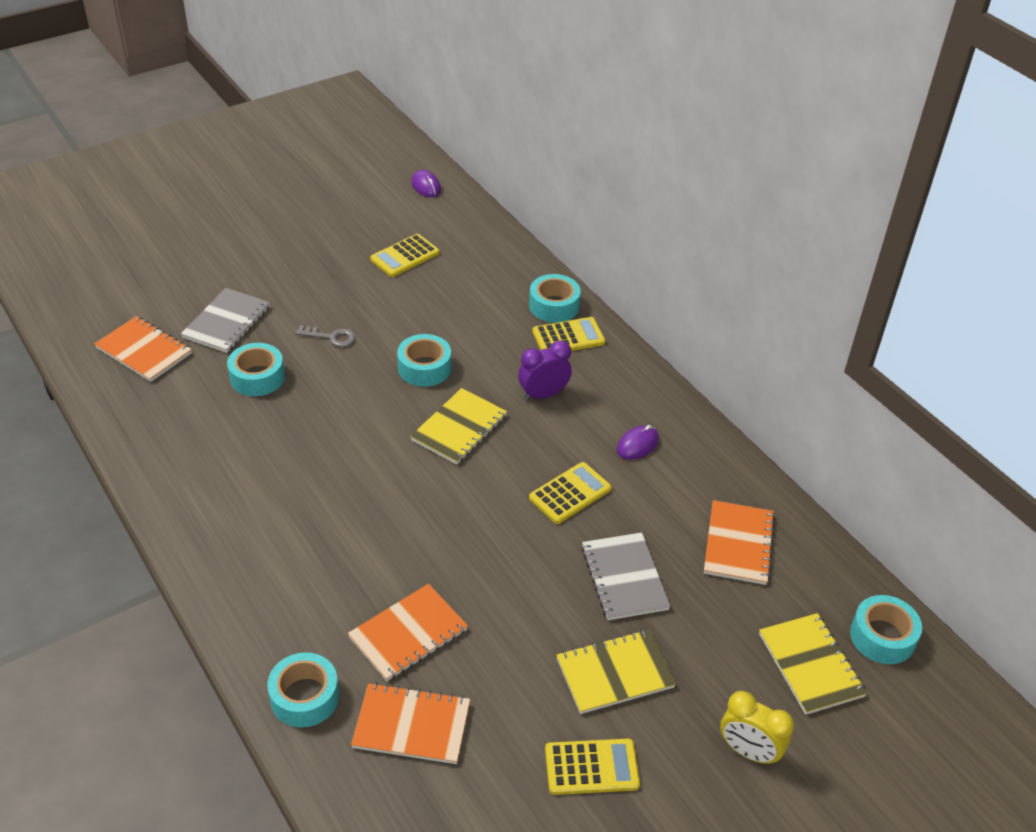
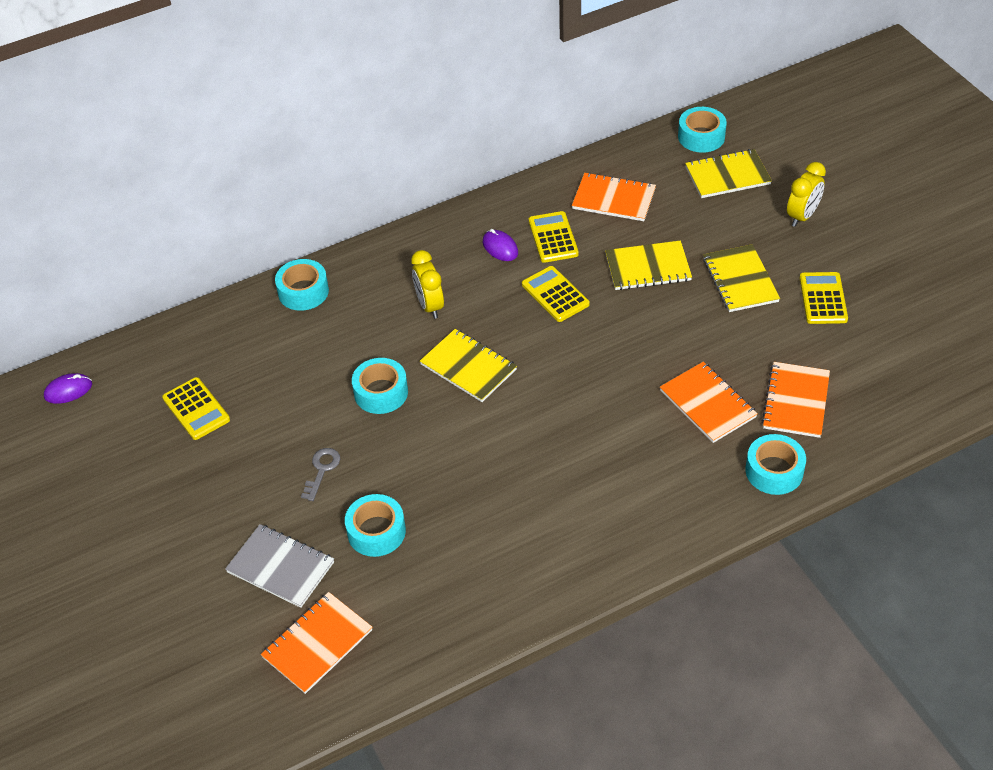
camera: 80 degrees left, 5 degrees up
(543, 395) = (430, 306): purple clock -> yellow clock
(568, 337) = (351, 284): yellow calculator -> yellow calculator (553, 238)
(624, 578) = (648, 268): grey notebook -> yellow notebook

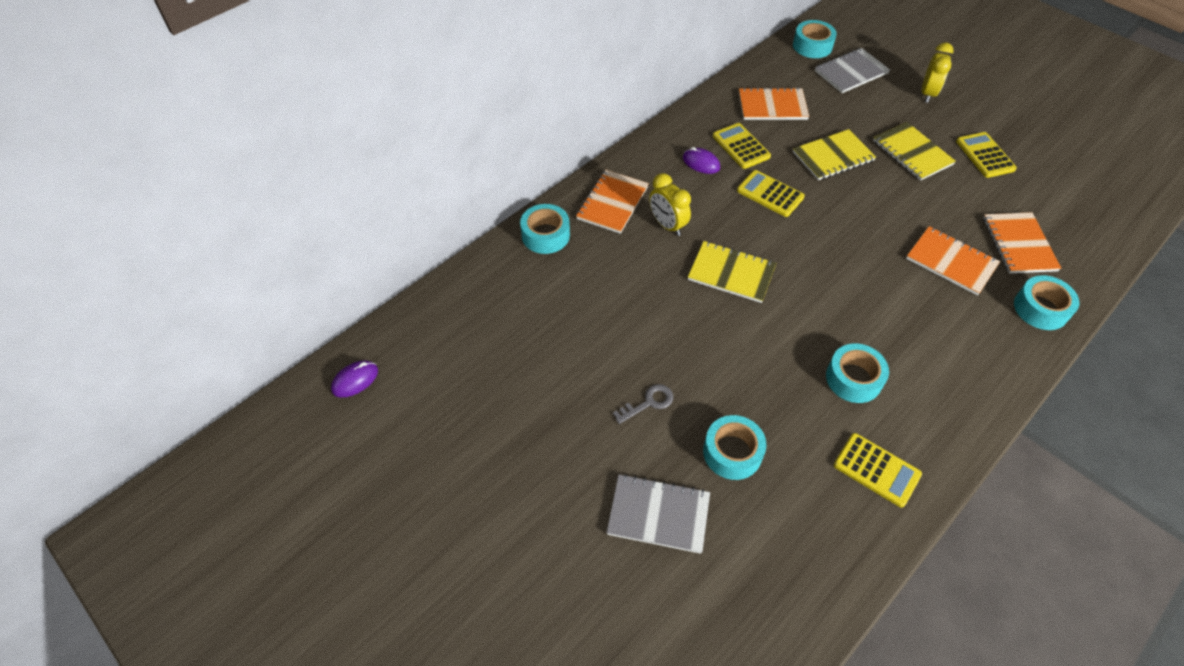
camera: 20 degrees left, 5 degrees up
(196, 409) = (495, 370): yellow calculator -> yellow calculator (876, 470)
(317, 644) = (736, 589): orange notebook -> orange notebook (612, 203)
(321, 470) = (648, 403): grey key -> grey key turned 60 degrees clockwise
(381, 392) = (665, 314): turquoise tape -> turquoise tape (853, 379)
(727, 176) = (851, 72): yellow notebook -> grey notebook

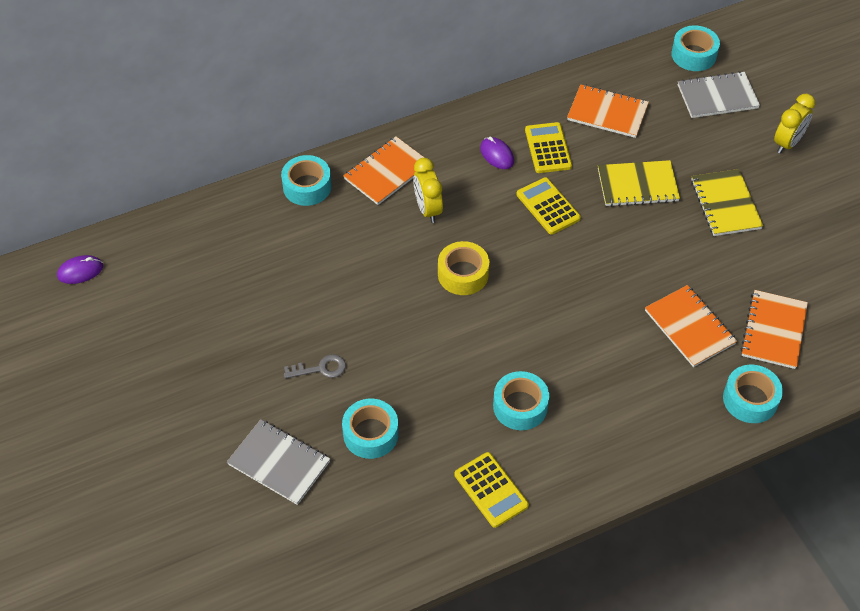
camera: 20 degrees right, 0 degrees up
(731, 273) = (463, 274): yellow notebook -> yellow tape
(985, 155) = (803, 228): yellow calculator -> none

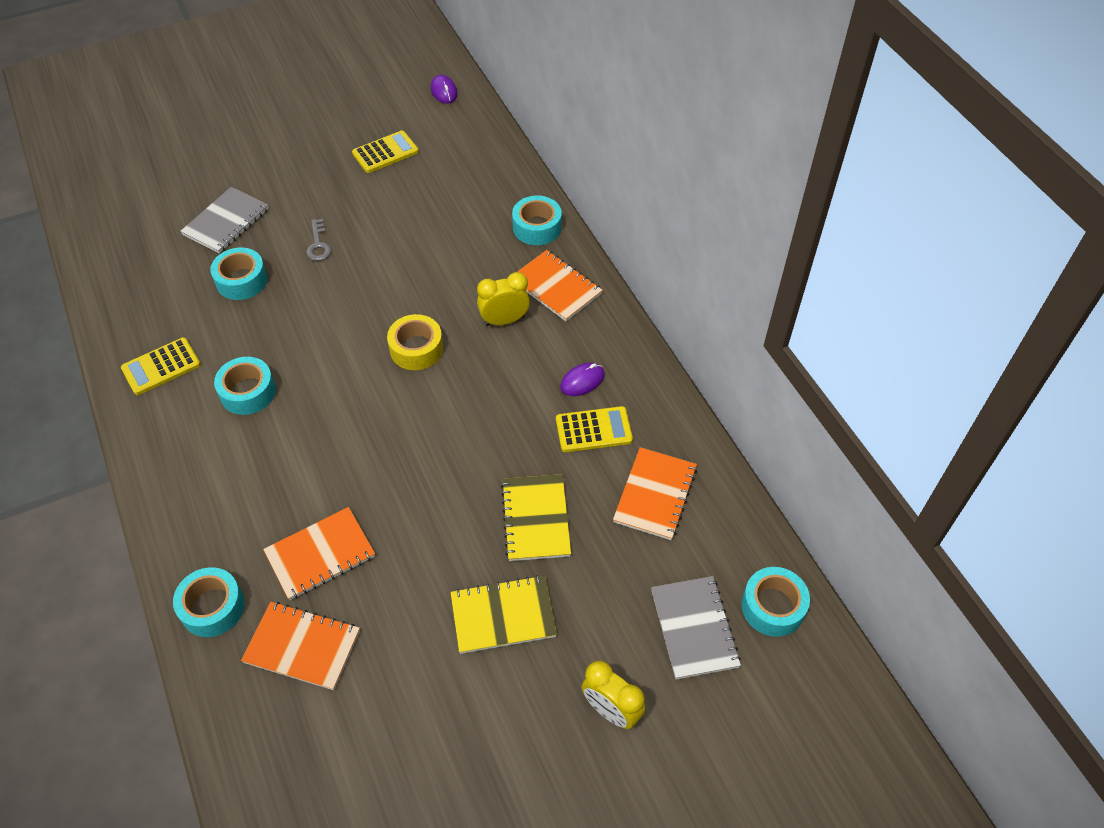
camera: 90 degrees right, 0 degrees up
(548, 206) = (505, 426): yellow calculator -> yellow calculator (385, 152)

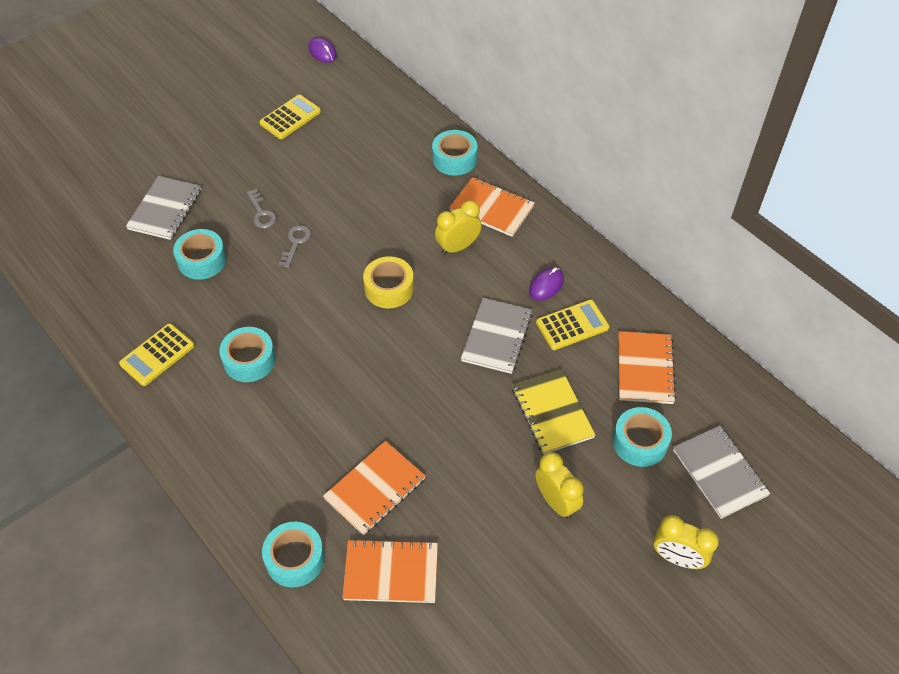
camera: 15 degrees left, 0 degrees up
(340, 282) = (295, 243): none -> grey key
(503, 615) = (556, 502): yellow notebook -> yellow clock
(508, 424) = (497, 337): none -> grey notebook
(772, 607) = (776, 439): turquoise tape -> turquoise tape (640, 442)

